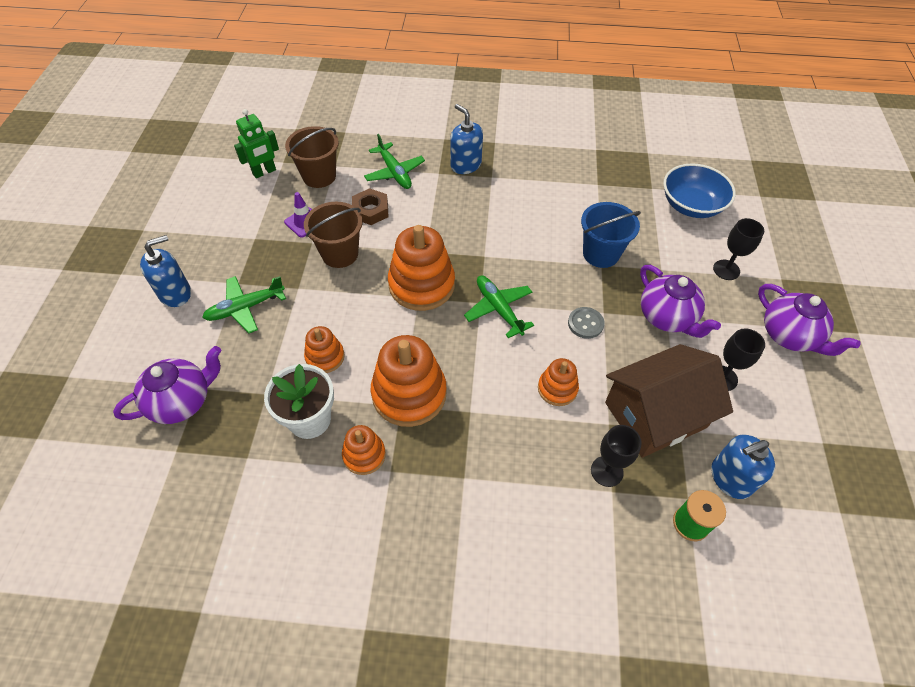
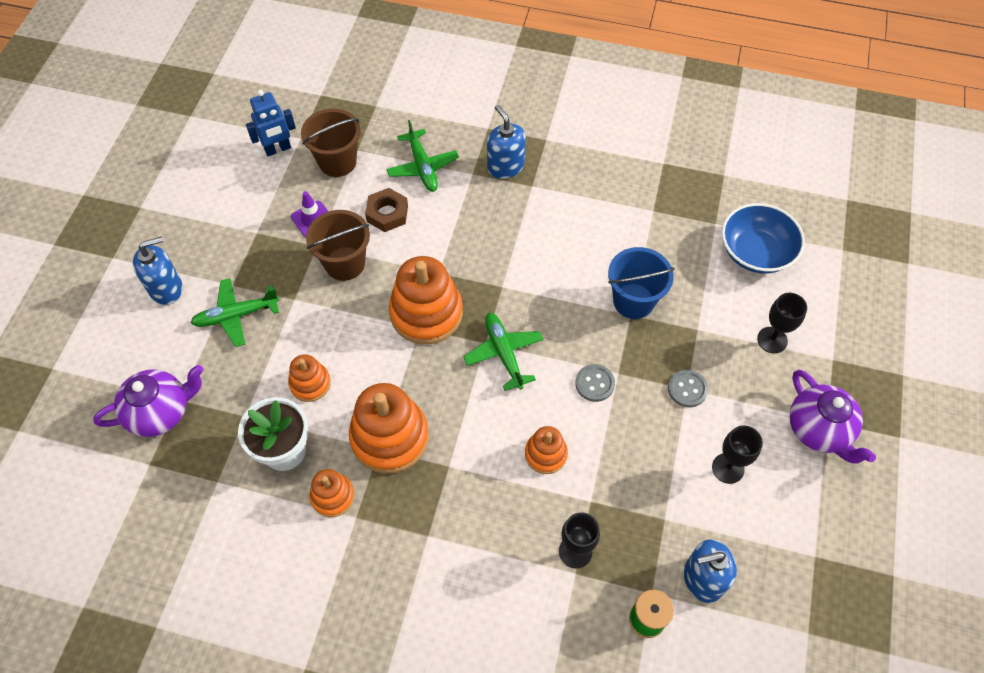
camera: 10 degrees right, 5 degrees up
(264, 172) = (278, 149): green robot -> blue robot
(655, 415) = (643, 499): brown house -> none
(667, 318) = (687, 389): purple teapot -> grey button

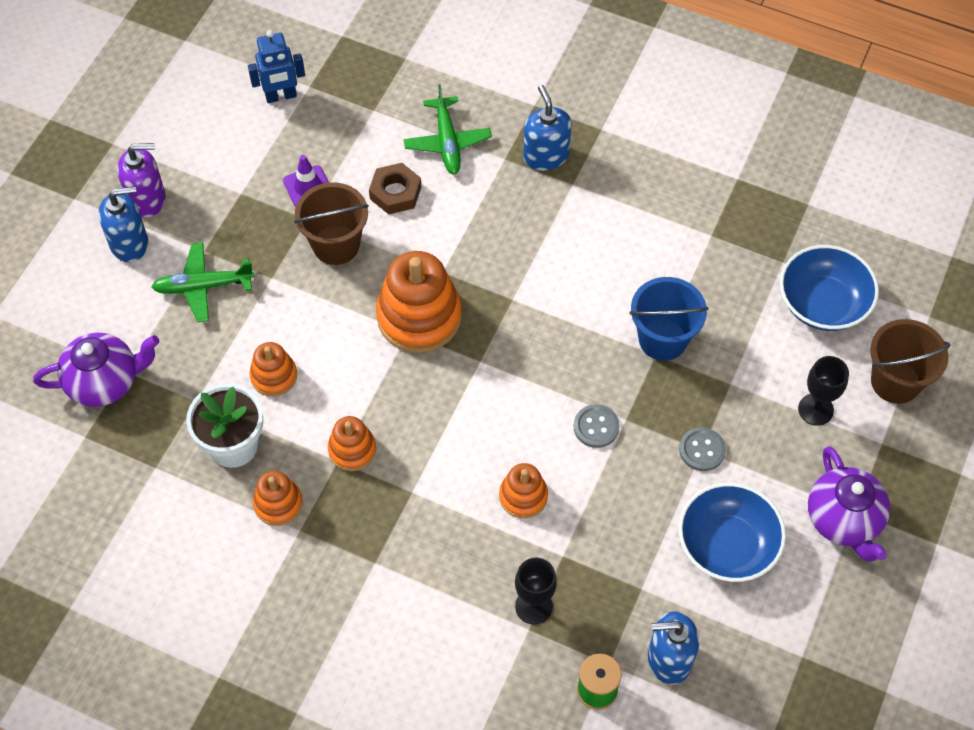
camera: 10 degrees right, 0 degrees up
(176, 249) = (147, 199): none -> purple soap dispenser
(337, 162) = (348, 121): brown bucket -> brown bucket (895, 381)
(389, 437) = (352, 450): orange stacking toy -> orange stacking toy, size x0.54
(504, 354) = (499, 377): green plane -> none
(728, 468) = (727, 545): black goblet -> blue bowl

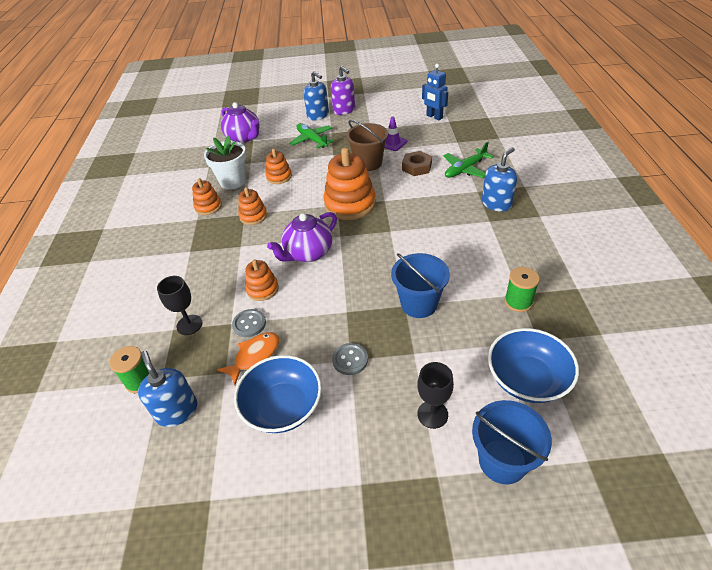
camera: 65 degrees right, 15 degrees down
(596, 427) = (331, 300): grey button -> grey button (249, 324)
(635, 548) = (254, 356): none -> orange fish
(721, 244) = (518, 302): none -> green spool
(844, 520) = (347, 478): purple teapot -> purple teapot (308, 253)
(895, 381) = (502, 461): brown bucket -> blue bucket

